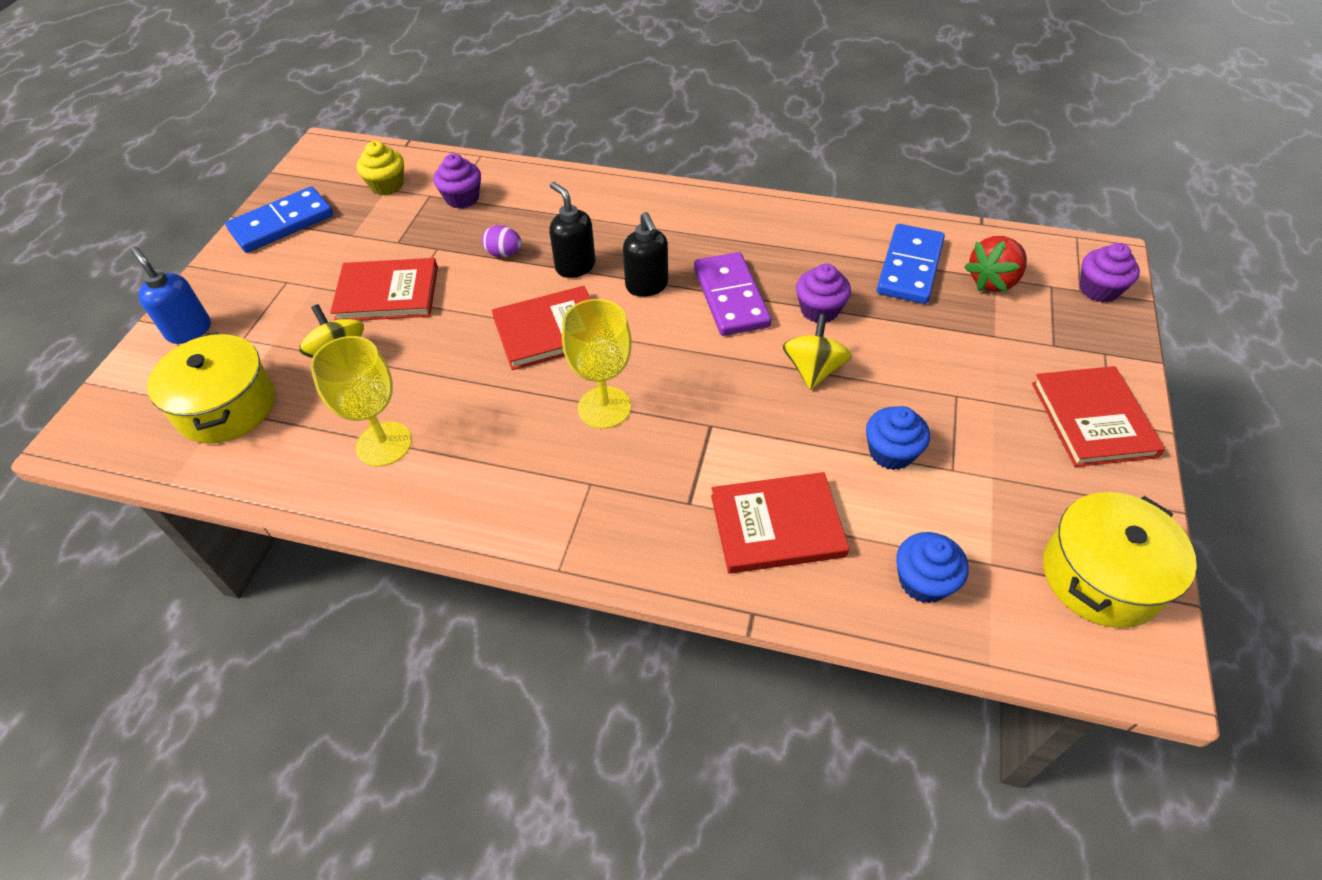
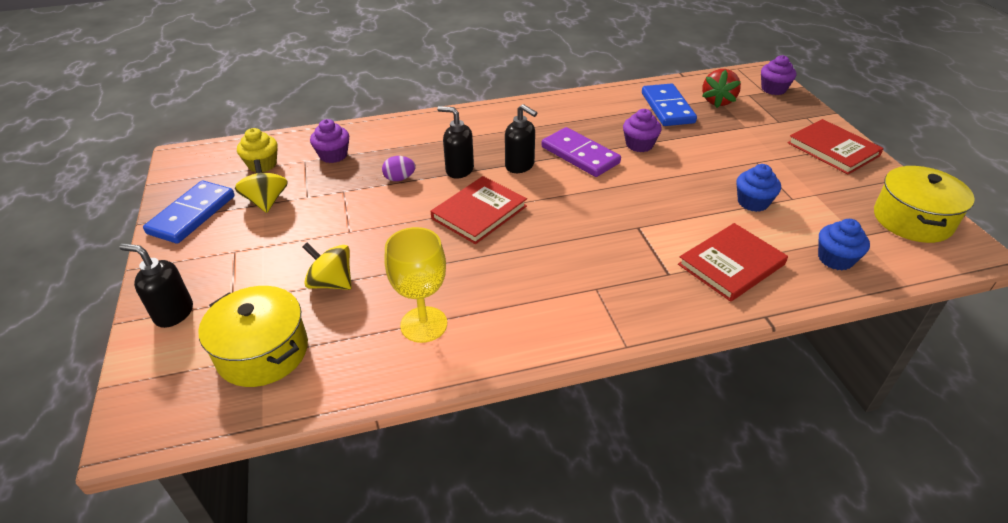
camera: 30 degrees left, 10 degrees down
(189, 330) = (174, 313): blue soap dispenser -> black soap dispenser
(387, 293) = (331, 230): red book -> none
(604, 407) = (561, 242): yellow goblet -> none
(813, 370) = (667, 176): yellow spinning top -> yellow spinning top (266, 201)

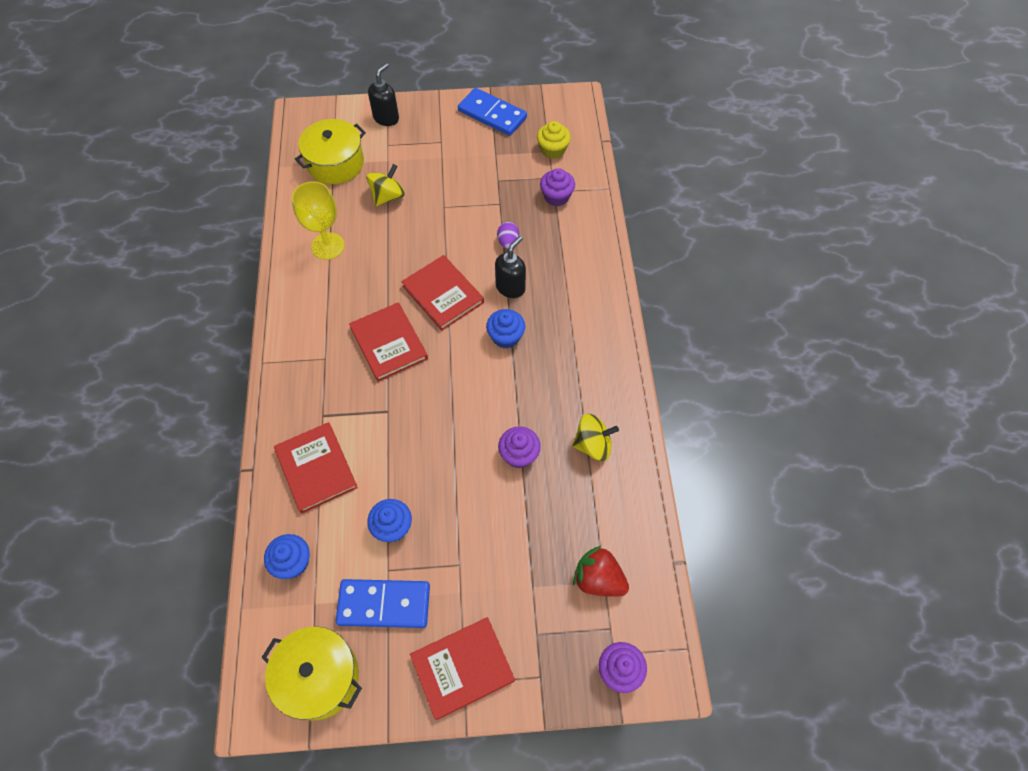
camera: 100 degrees right, 20 degrees up
(266, 201) = (497, 155): yellow spinning top -> yellow spinning top (593, 445)
(520, 166) = (506, 337): black soap dispenser -> blue cupcake
(556, 240) = (389, 343): none -> red book
(580, 155) = (512, 392): purple domino -> none
(667, 108) = (592, 512): blue domino -> blue domino (384, 604)

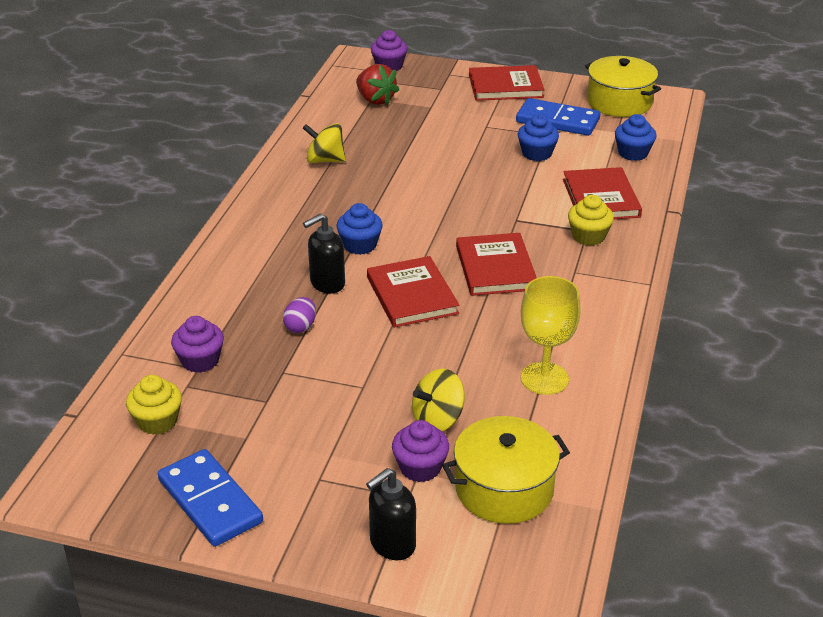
camera: 160 degrees left, 25 degrees down
(320, 407) = (588, 236): none -> yellow cupcake
(519, 454) = (398, 168): purple cupcake -> purple cupcake (420, 467)

